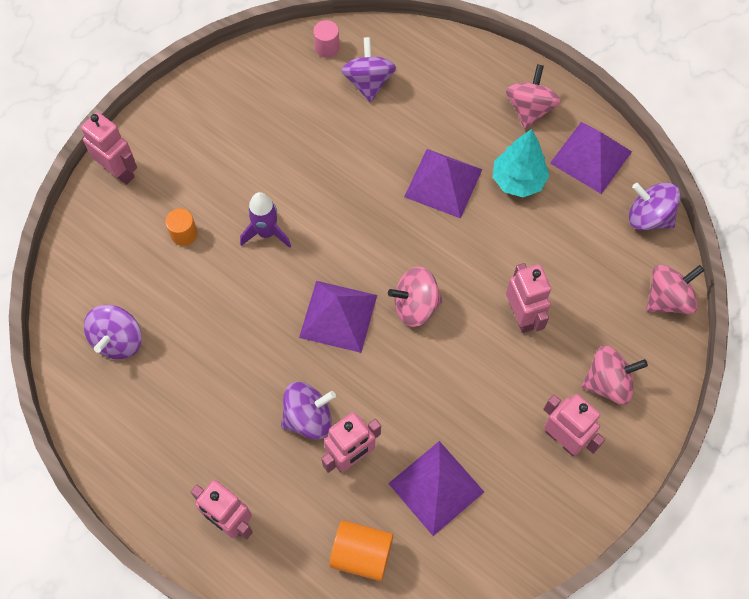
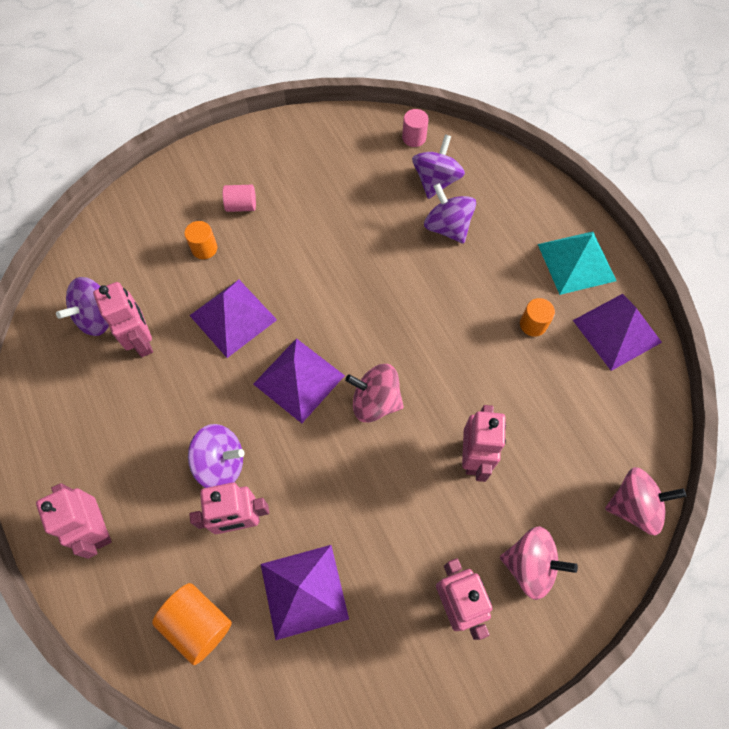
camera: 25 degrees right, 0 degrees up
(119, 172) = (181, 174): pink robot -> pink robot (142, 341)
(197, 179) = (241, 206): none -> pink cylinder
(266, 233) = (275, 277): purple rocket -> none
(443, 183) = (459, 297): purple pyramid -> purple pyramid (233, 317)
(518, 181) = (533, 324): turquoise tree -> orange cylinder
(529, 109) = (576, 262): pink spinning top -> turquoise pyramid
(648, 217) = (650, 414): purple spinning top -> purple spinning top (447, 227)

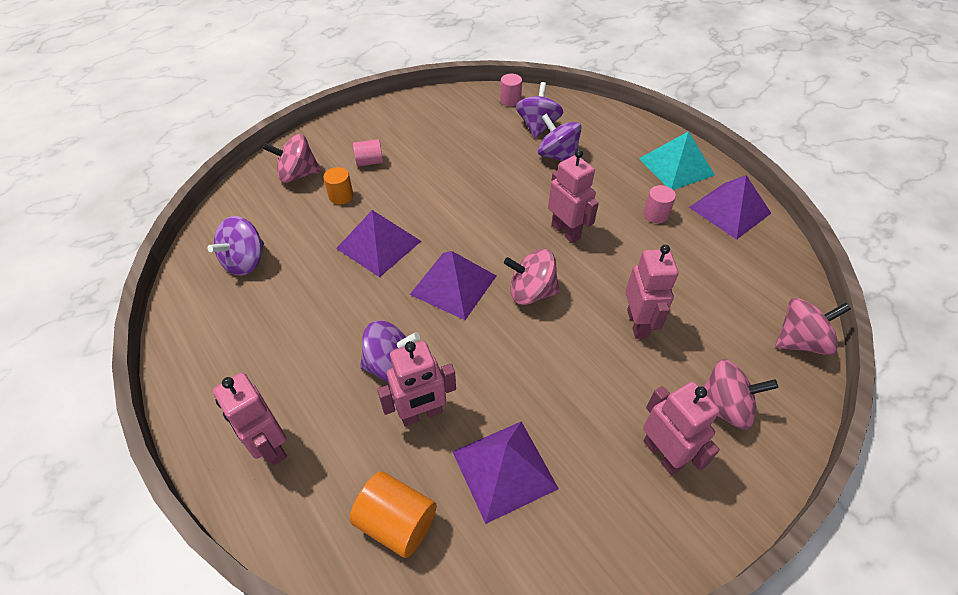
camera: 10 degrees left, 15 degrees down
(142, 341) = (293, 274): pink robot -> pink robot (566, 231)
(164, 212) = (298, 175): none -> pink spinning top
(533, 324) = (655, 214): orange cylinder -> pink cylinder

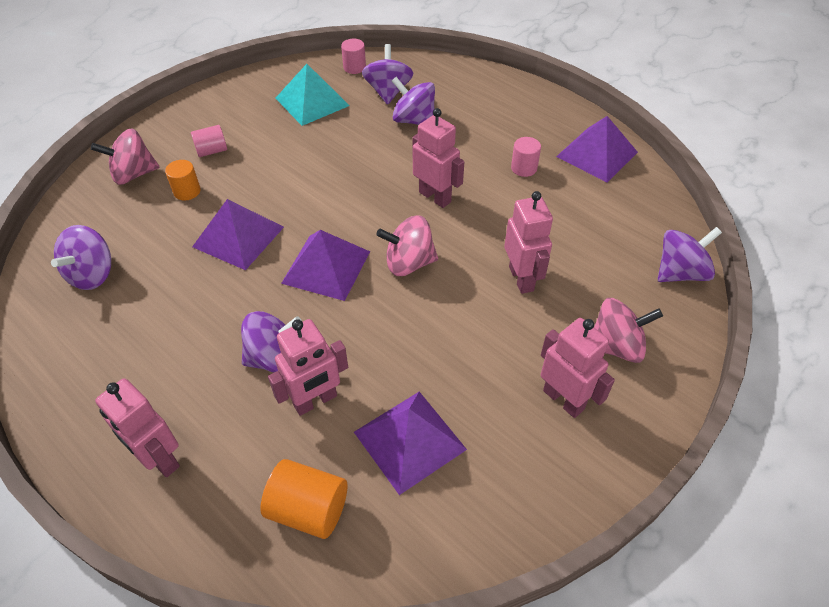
camera: 10 degrees left, 0 degrees up
(676, 166) = (538, 117): turquoise pyramid -> turquoise pyramid (312, 102)
(800, 341) = (680, 272): pink spinning top -> purple spinning top

